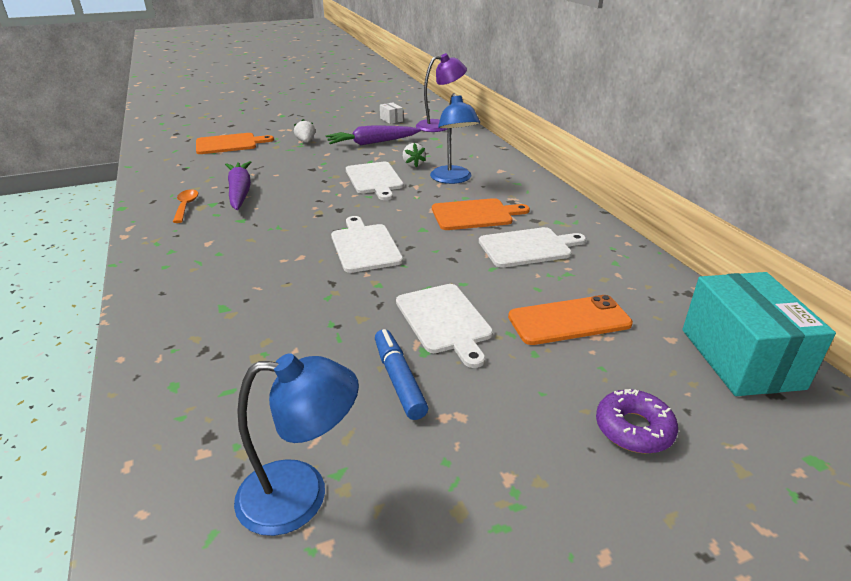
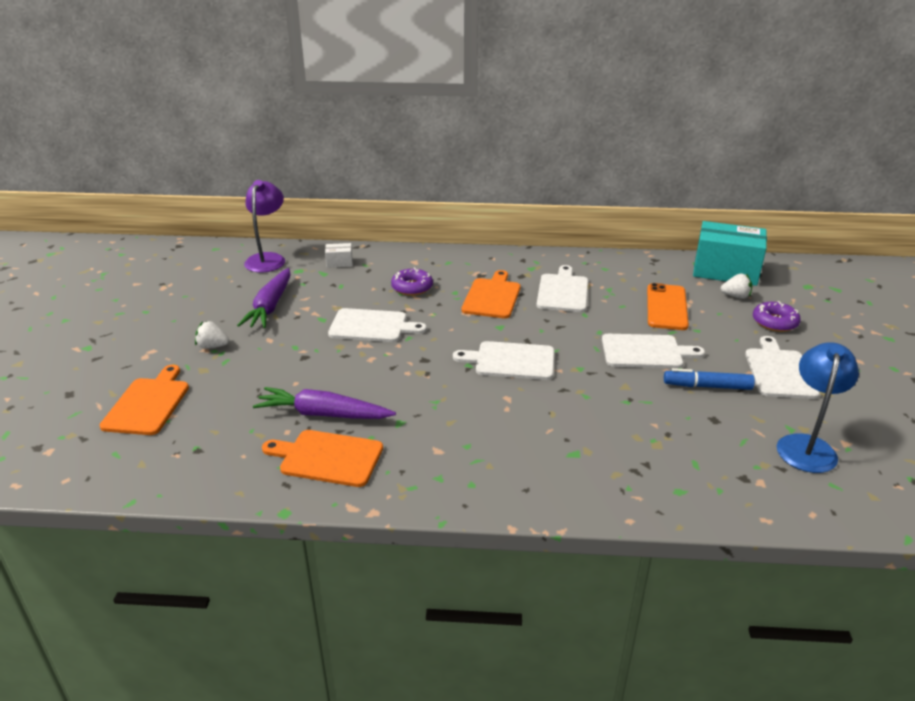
camera: 65 degrees left, 0 degrees up
(186, 206) = (327, 458): orange spoon -> orange cutting board
(391, 120) = (211, 280): white box -> white box (339, 263)
(413, 164) = (356, 298): white strawberry -> white strawberry (735, 296)
(453, 179) = (412, 287): blue lamp -> purple donut
(486, 447) = (779, 371): none -> white cutting board

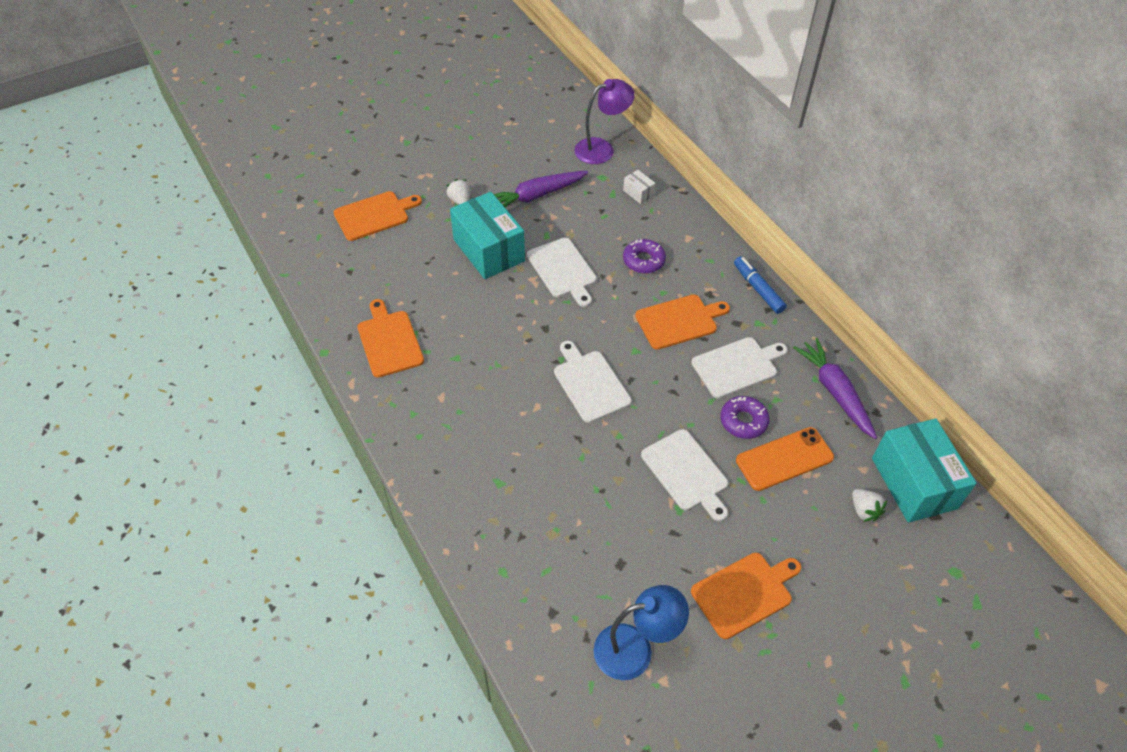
camera: 55 degrees right, 20 degrees up
(295, 354) = (488, 250): none -> turquoise box
(323, 414) = (432, 310): purple carrot -> purple carrot (834, 392)
(707, 386) = (668, 541): blue marker -> blue marker (758, 289)
(774, 322) = (840, 562): purple donut -> purple donut (743, 421)
(779, 371) = (744, 593): white cutting board -> orange cutting board

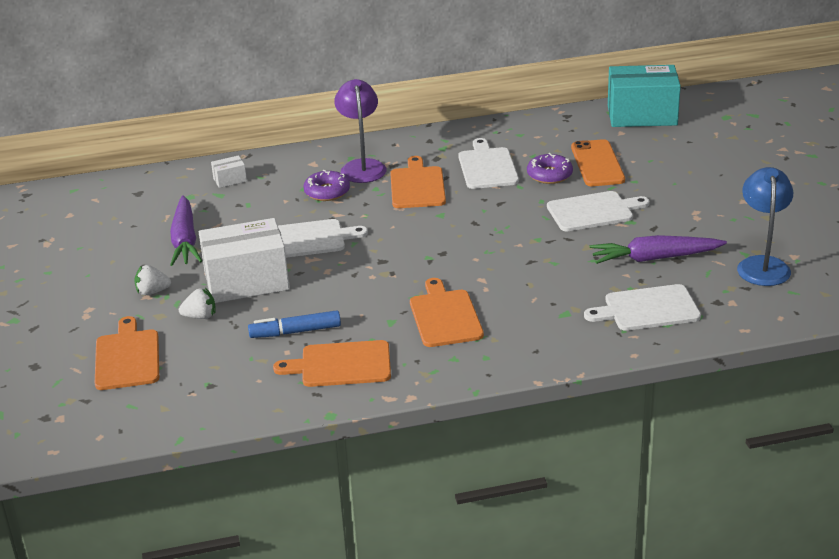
camera: 70 degrees left, 20 degrees down
(488, 250) = (246, 282): turquoise box -> white box
(590, 384) = (468, 245): white cutting board -> white cutting board (647, 309)
(602, 148) = (144, 190): purple lamp -> purple lamp (362, 166)
(744, 593) = (721, 205): orange cutting board -> orange cutting board (444, 316)
(758, 289) = (402, 141): blue marker -> blue marker (295, 332)
(834, 392) = (537, 129): purple carrot -> purple carrot (654, 258)
(864, 510) = (660, 140): white strawberry -> white strawberry (200, 316)

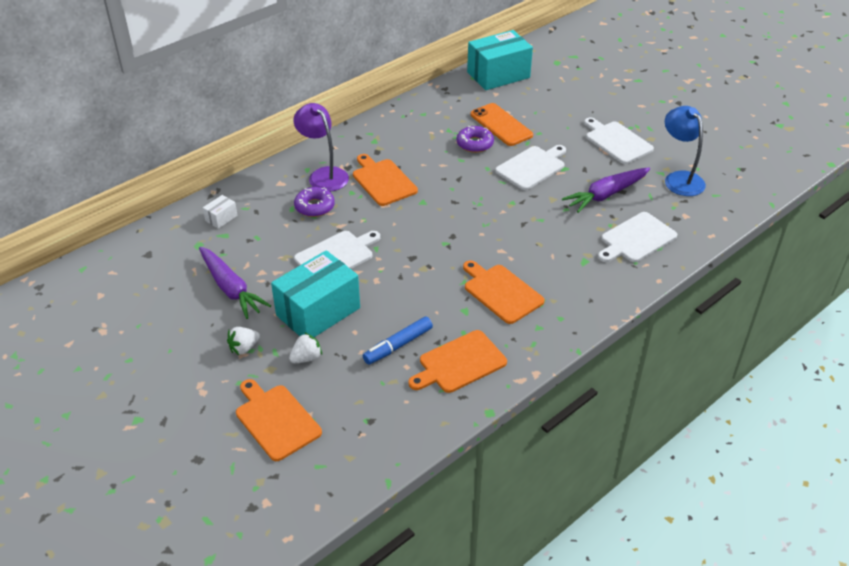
camera: 30 degrees left, 10 degrees up
(246, 282) = (318, 312): white box -> turquoise box
(487, 167) = (422, 149): white cutting board -> white cutting board (616, 141)

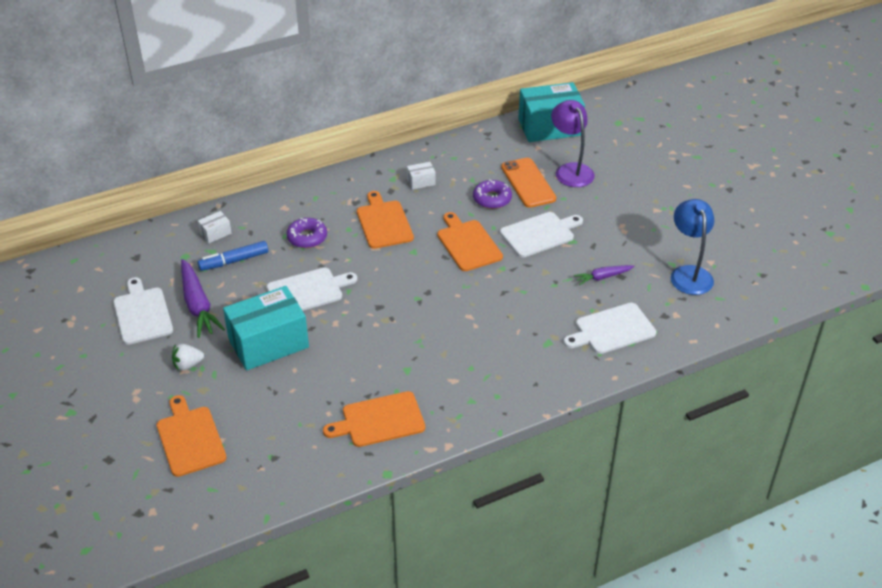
camera: 15 degrees right, 0 degrees up
(306, 358) = (240, 386): white strawberry -> none
(324, 175) = (329, 206): purple lamp -> purple lamp (570, 170)
(398, 345) = (329, 391): blue marker -> blue marker (234, 261)
(402, 139) = (421, 182): none -> white box
(501, 292) = (450, 358): orange cutting board -> orange cutting board (468, 244)
(606, 195) = (602, 277): purple carrot -> purple carrot, size x0.56
(616, 141) = (641, 221): white cutting board -> white cutting board (142, 314)

